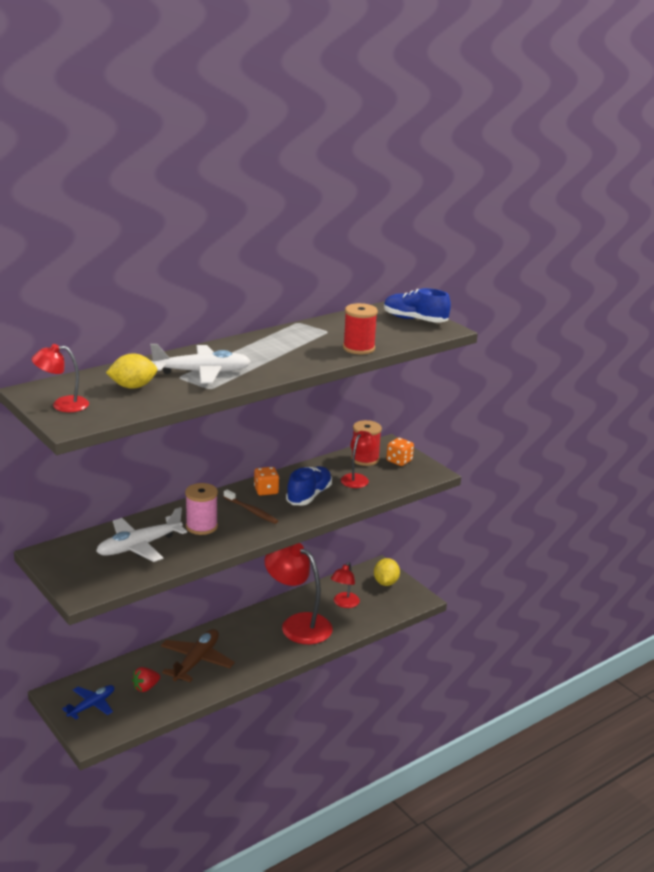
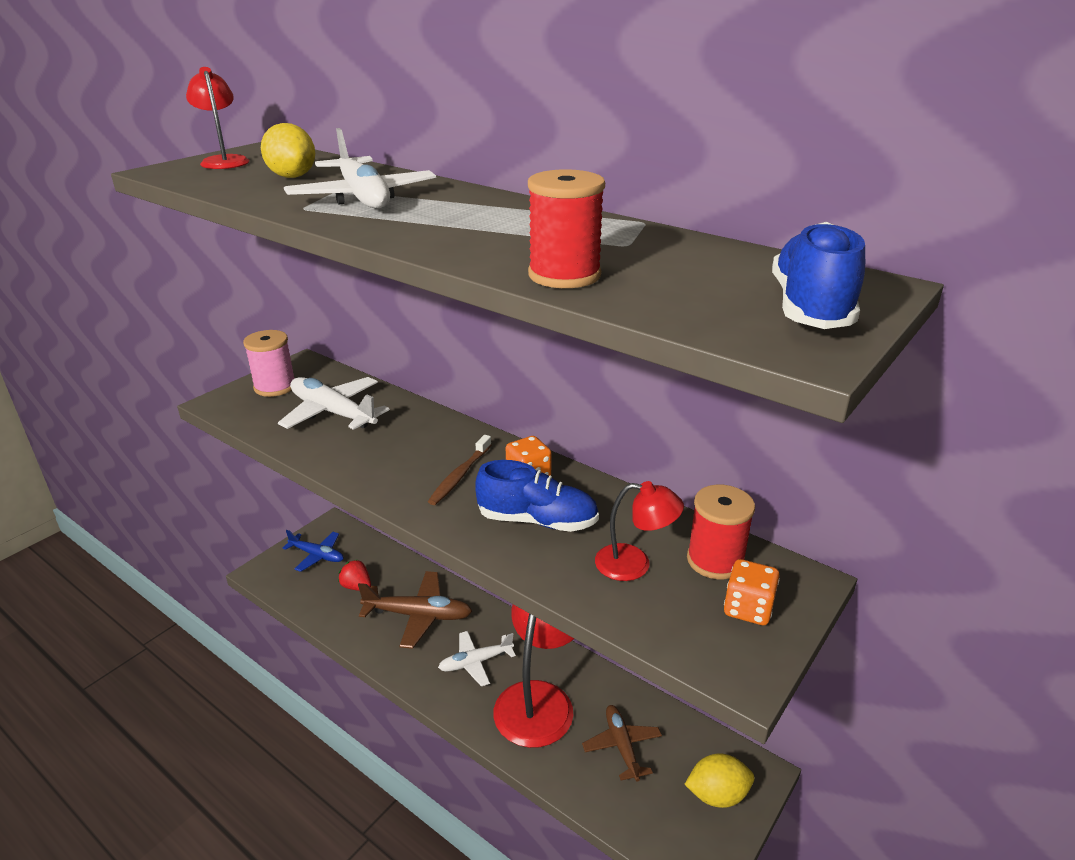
camera: 75 degrees right, 5 degrees up
(201, 526) = (398, 445): pink spool -> pink spool (275, 387)
(255, 643) = (475, 662): none -> white plane
(344, 603) = (622, 746): red lamp -> brown plane

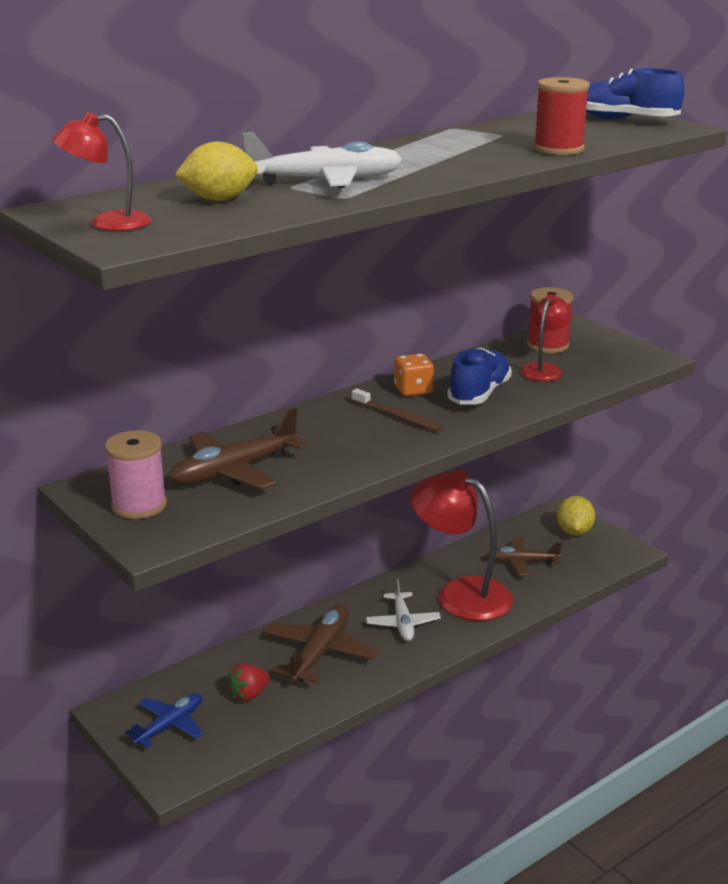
camera: 75 degrees left, 5 degrees down
(333, 413) = (234, 471): white plane -> brown plane
(748, 608) = (598, 345): orange dice -> none

